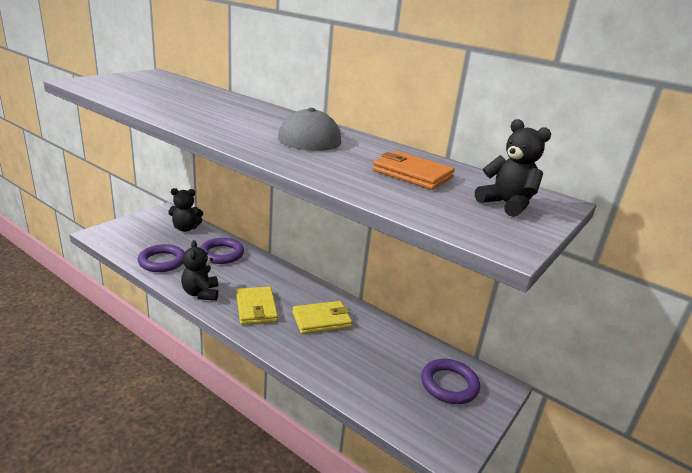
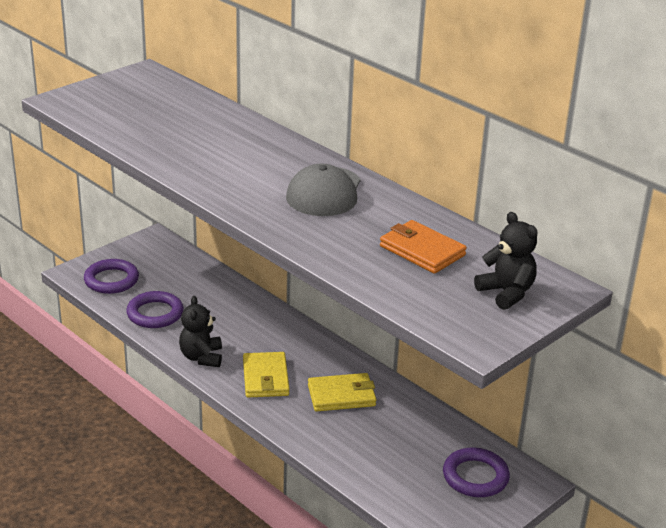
camera: 10 degrees right, 5 degrees up
(185, 228) = (182, 265): black teddy bear -> none
(221, 254) = (227, 304): purple ring -> purple ring (111, 280)

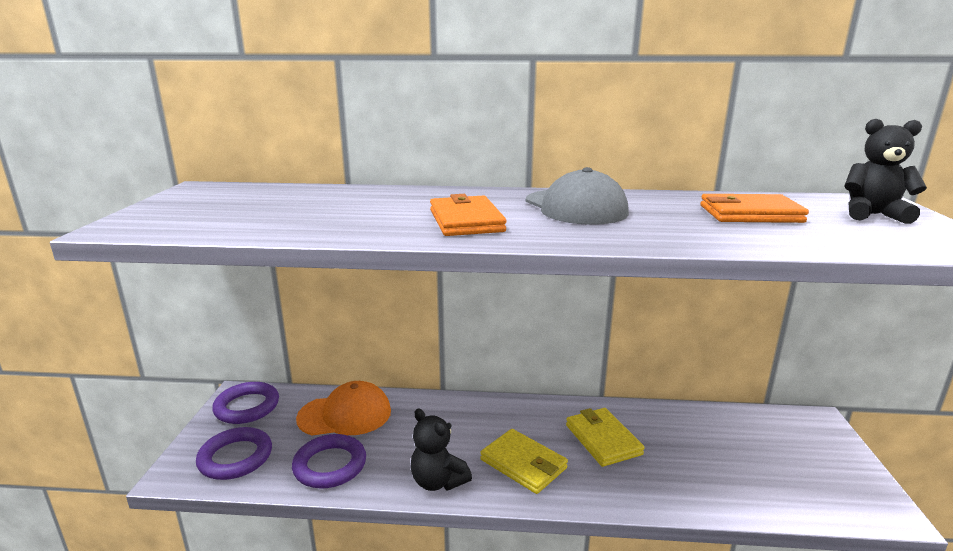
camera: 40 degrees left, 10 degrees down
(201, 287) = (345, 415): none -> orange cap
(233, 174) = (466, 221): none -> orange wallet
(341, 395) = (603, 439): yellow wallet -> yellow wallet turned 60 degrees counterclockwise
(475, 477) = (789, 442): purple ring -> purple ring (247, 407)

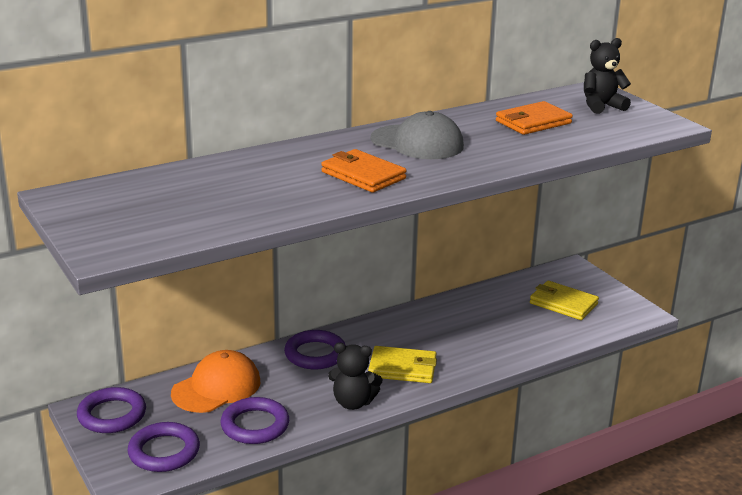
camera: 35 degrees left, 5 degrees up
(457, 416) = (315, 354): none -> purple ring
(603, 439) = (442, 331): yellow wallet -> yellow wallet (563, 303)

